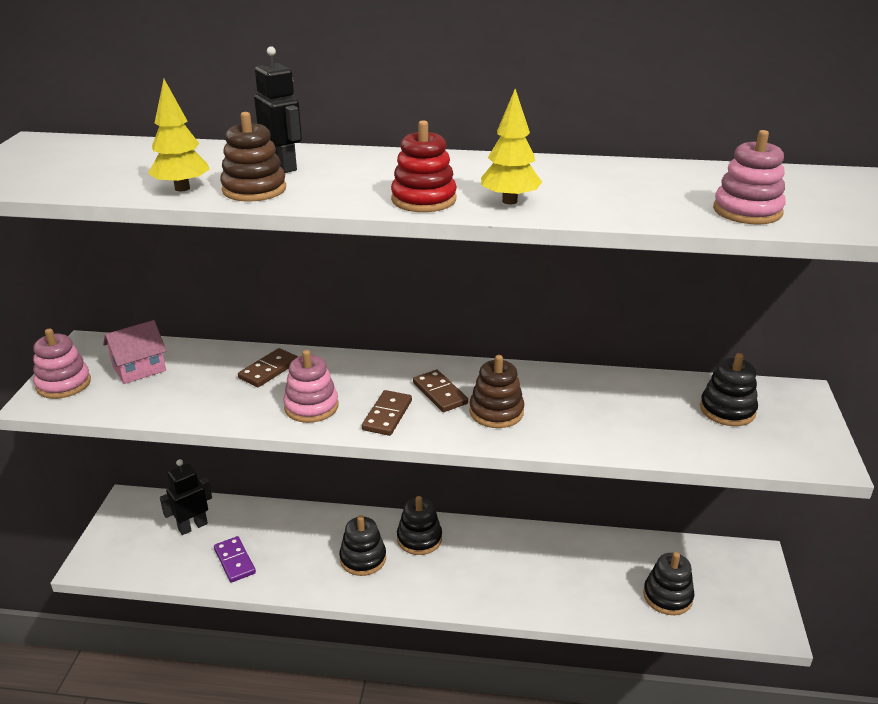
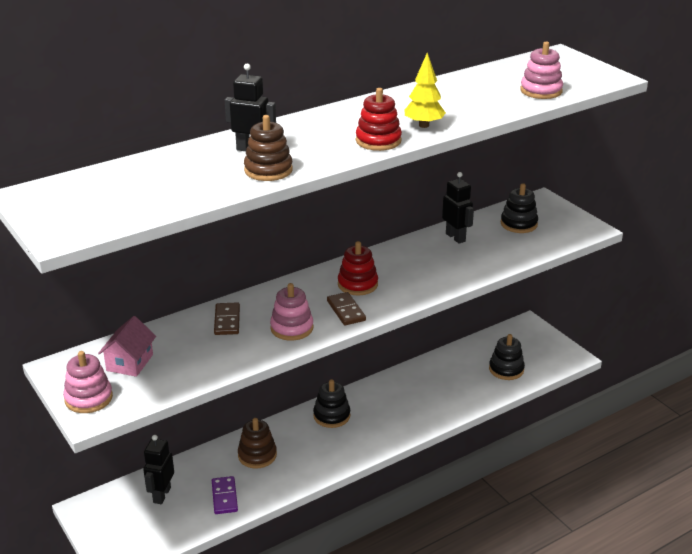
camera: 40 degrees left, 0 degrees up
(182, 188) = (221, 186): yellow tree -> none
(234, 561) = (224, 497): purple domino -> purple domino turned 60 degrees clockwise
(363, 559) = (310, 446): black stacking toy -> none
(439, 393) = (357, 284): brown domino -> red stacking toy
(496, 412) = (404, 280): brown stacking toy -> brown stacking toy (257, 455)
(623, 391) = (455, 237): none -> black robot

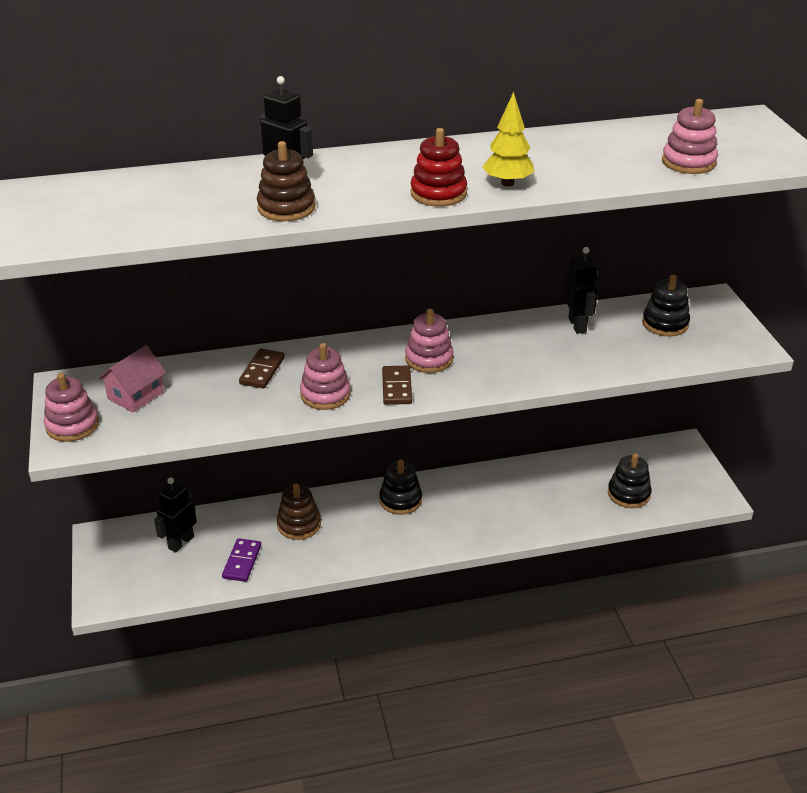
camera: 20 degrees right, 5 degrees up
(357, 284) = (429, 359): red stacking toy -> pink stacking toy

